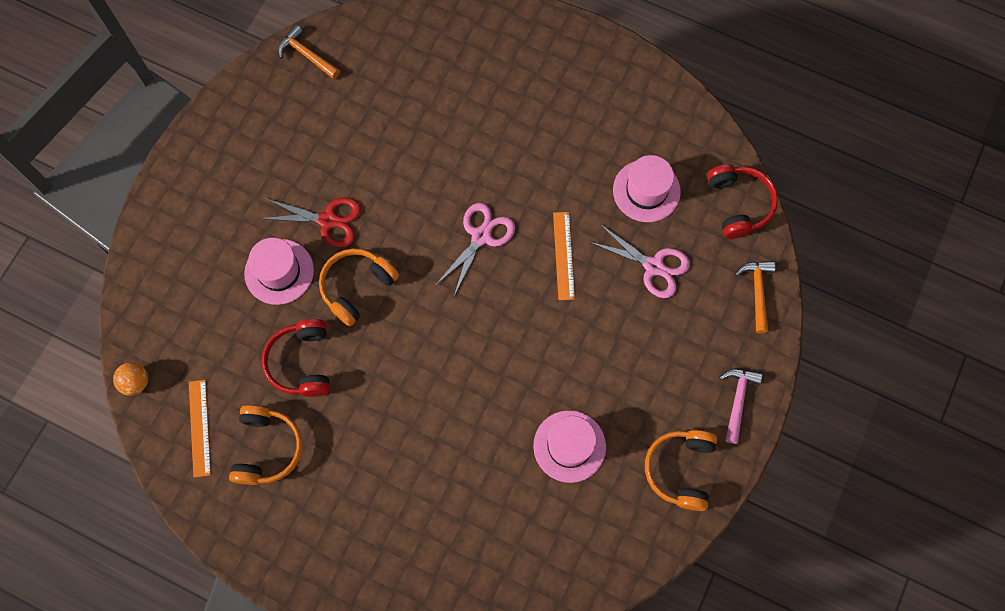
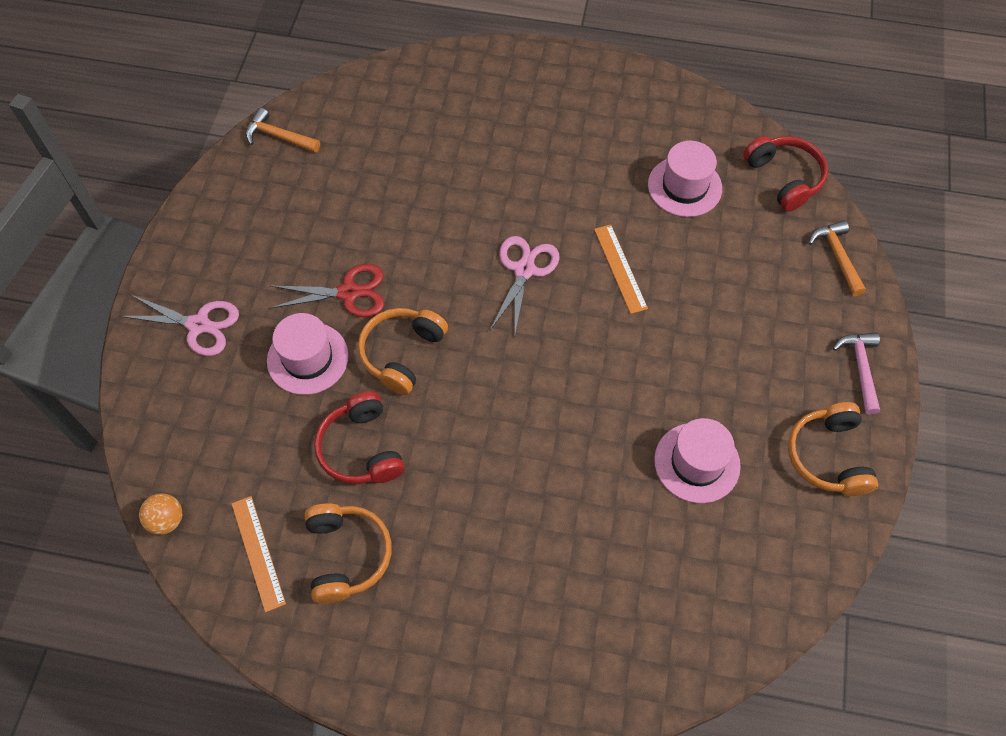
camera: 15 degrees left, 10 degrees down
(654, 266) = (720, 256): pink scissors -> pink scissors (198, 325)

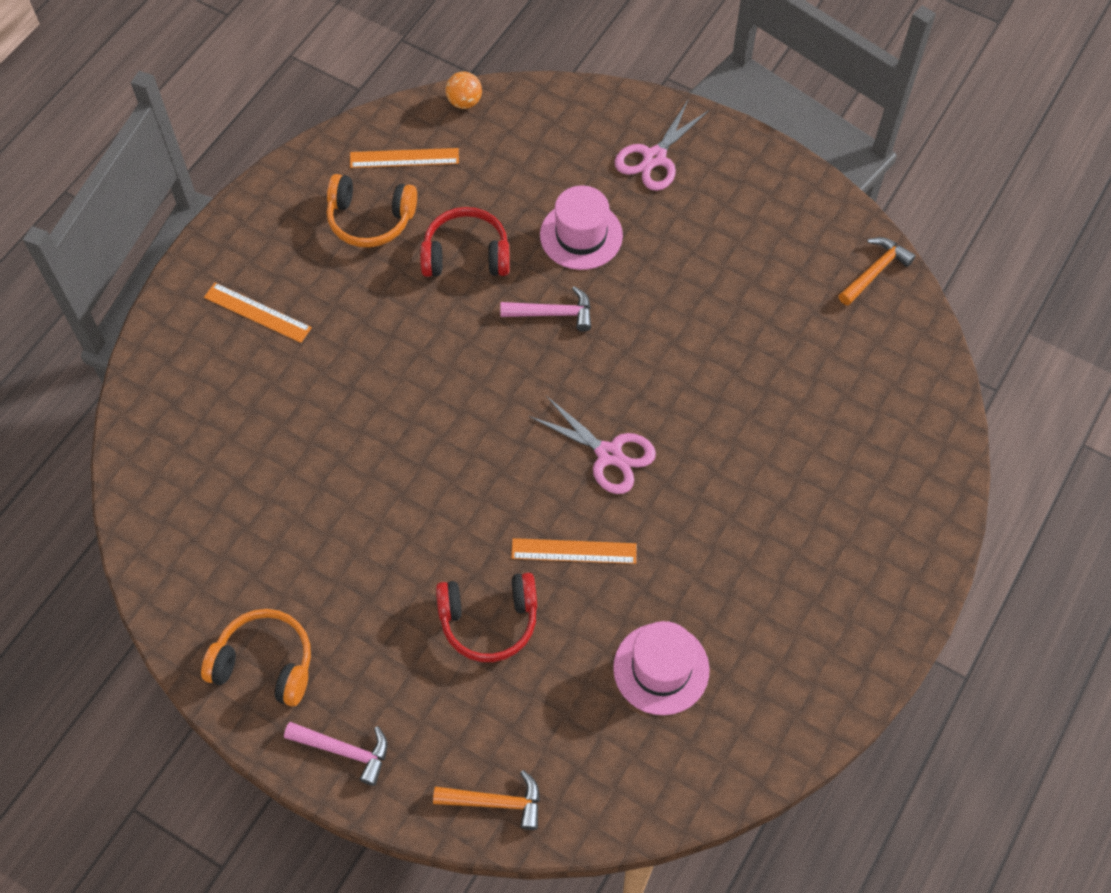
camera: 110 degrees right, 0 degrees up
(348, 292) = (643, 286): red scissors -> none
(402, 353) = (553, 313): orange headphones -> pink hammer
(496, 620) = (257, 312): none -> orange ruler
(697, 462) = (318, 533): pink hat -> none
(784, 178) = (632, 796): red headphones -> red headphones (489, 621)

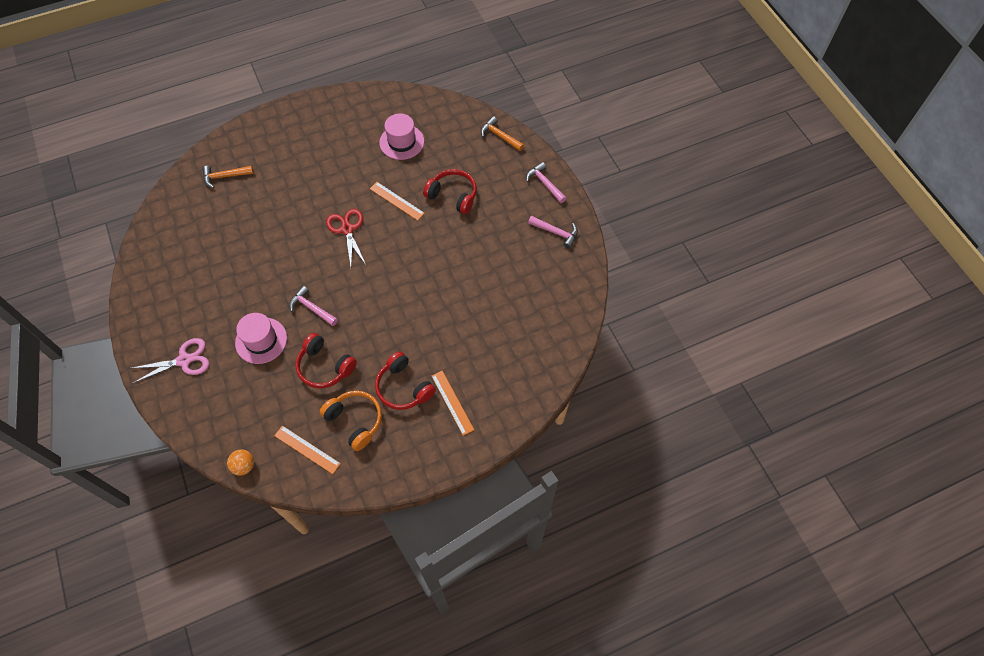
camera: 145 degrees left, 0 degrees up
(265, 663) = (556, 233): orange headphones -> pink hammer
(338, 292) = (403, 387): none -> red headphones
(609, 454) = (347, 229): pink scissors -> red scissors
(875, 271) = (153, 235): orange hammer -> orange hammer (224, 176)

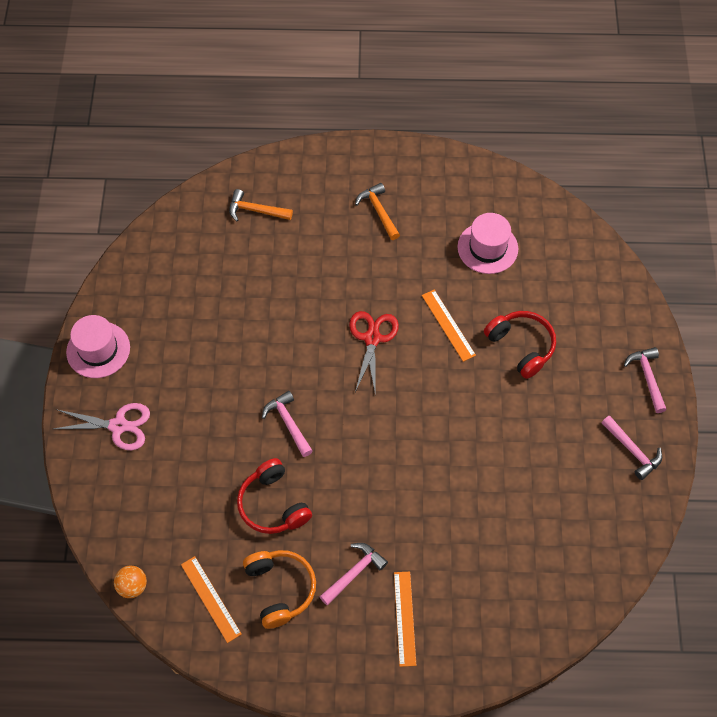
camera: 25 degrees right, 0 degrees up
(261, 340) = (214, 439): pink hat -> pink hat (98, 350)
(403, 387) = (354, 572): red headphones -> pink hammer
(500, 136) = (616, 288): orange hammer -> orange hammer (378, 211)

